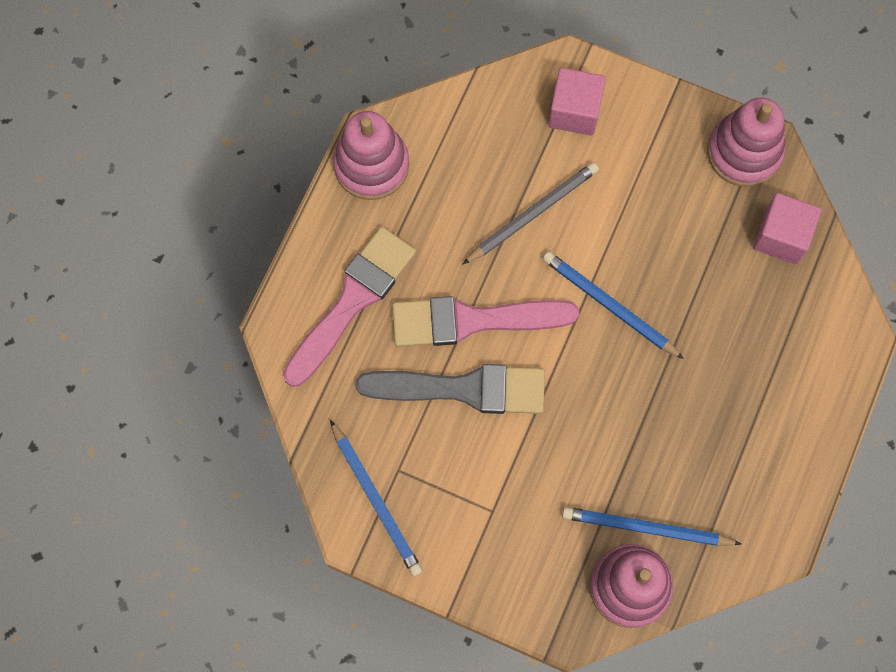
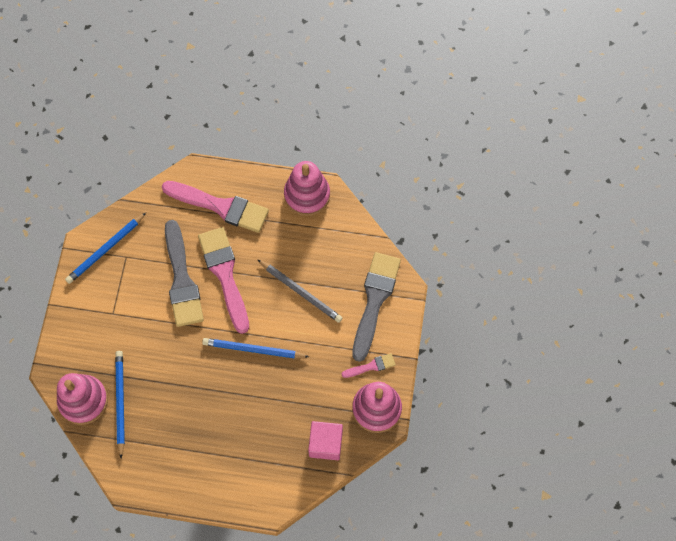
camera: 75 degrees right, 5 degrees down
(574, 111) = (375, 300): pink cube -> grey brush
(609, 306) = (253, 350): blue pencil -> blue pencil turned 105 degrees counterclockwise
(677, 143) = (371, 366): none -> pink brush

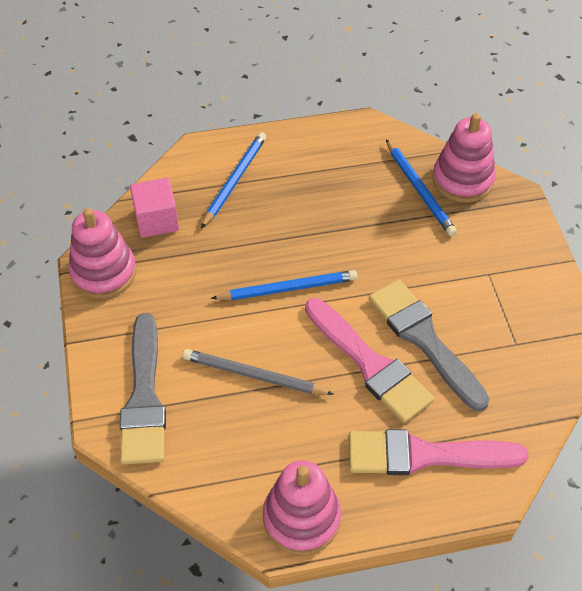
camera: 160 degrees right, 15 degrees down
(106, 250) = (548, 343): blue pencil -> blue pencil (234, 180)
(371, 366) = (124, 316): pink brush -> none

